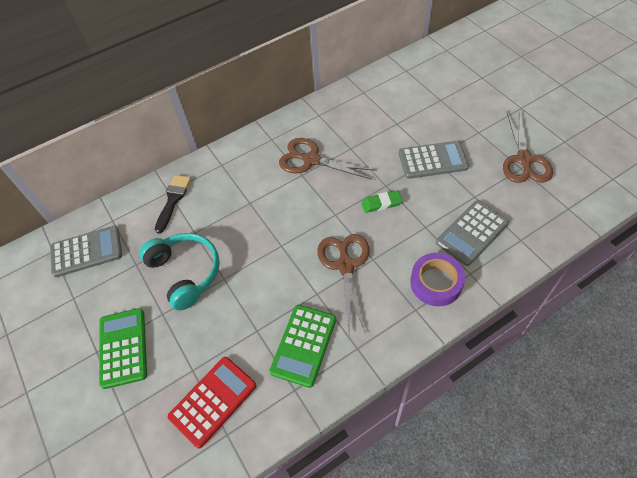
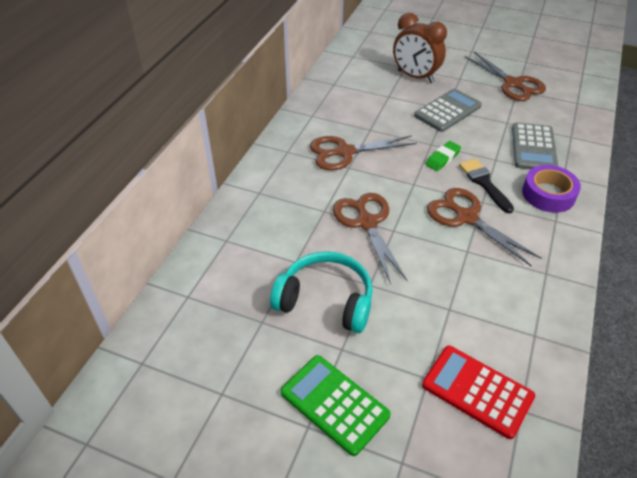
camera: 40 degrees left, 10 degrees down
(86, 251) = (188, 341): grey calculator -> none
(173, 200) = (240, 245): black brush -> black brush (484, 183)
(213, 401) = (477, 391): red calculator -> red calculator turned 60 degrees counterclockwise
(268, 229) = (367, 223): none -> brown scissors
(304, 345) = (502, 296): green calculator -> none
(439, 113) = (415, 77): none -> brown clock

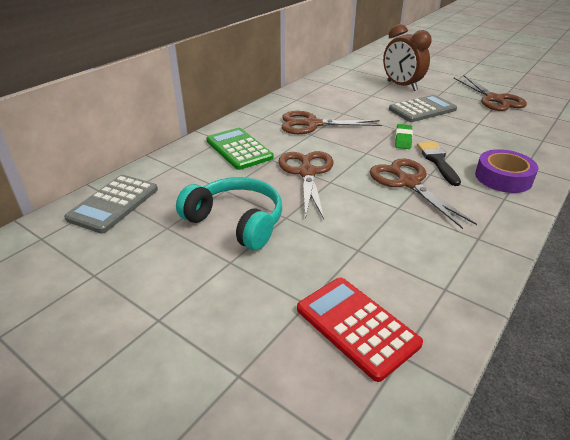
camera: 15 degrees right, 10 degrees down
(334, 404) = (196, 306): green calculator -> green calculator (239, 149)
(442, 158) = (403, 139): green eraser -> green eraser turned 45 degrees counterclockwise
(533, 148) = (499, 143): grey calculator -> grey calculator (114, 204)

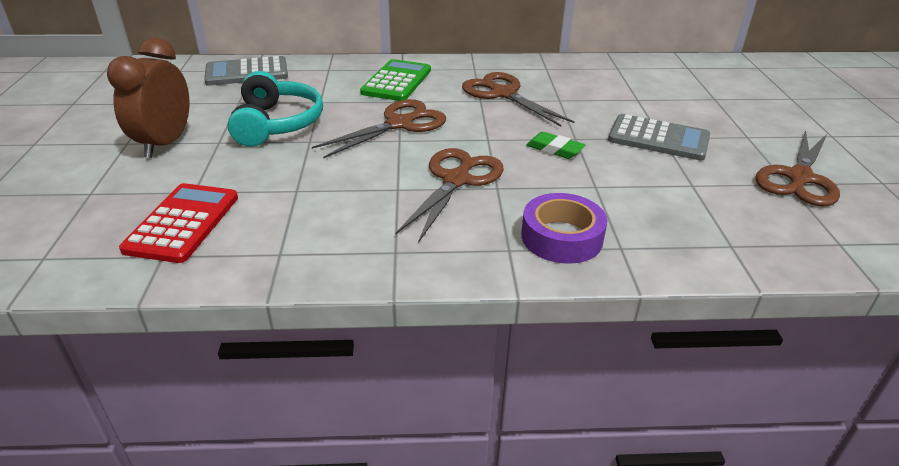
camera: 50 degrees right, 0 degrees up
(401, 86) = (703, 107): brown clock -> brown clock (165, 144)
(403, 139) = (554, 149): green eraser -> green eraser turned 60 degrees clockwise
(437, 161) = (535, 184): black brush -> none

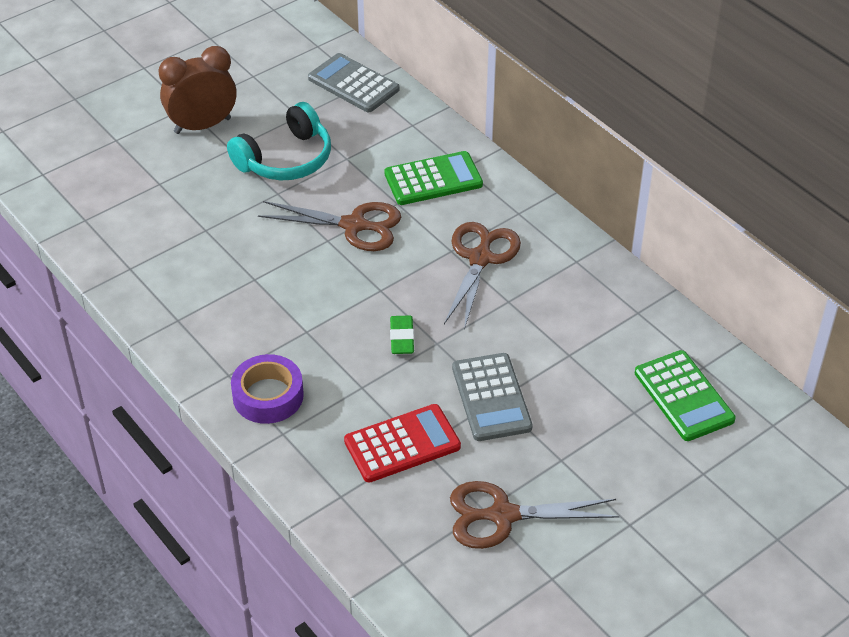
camera: 55 degrees right, 10 degrees up
(182, 223) = (122, 204): red calculator -> red calculator (402, 444)
(456, 180) = (296, 304): brown scissors -> none
(711, 80) = (684, 396): none -> green calculator

